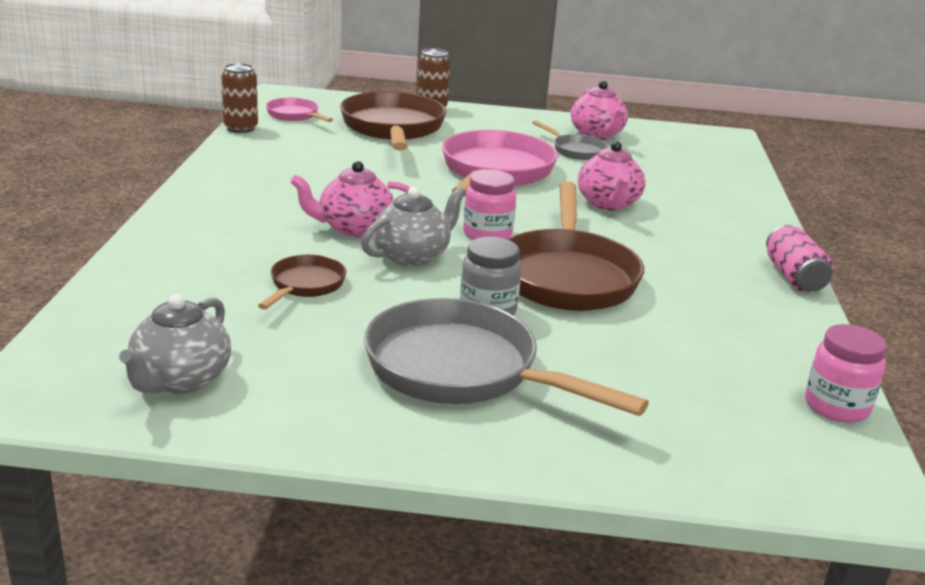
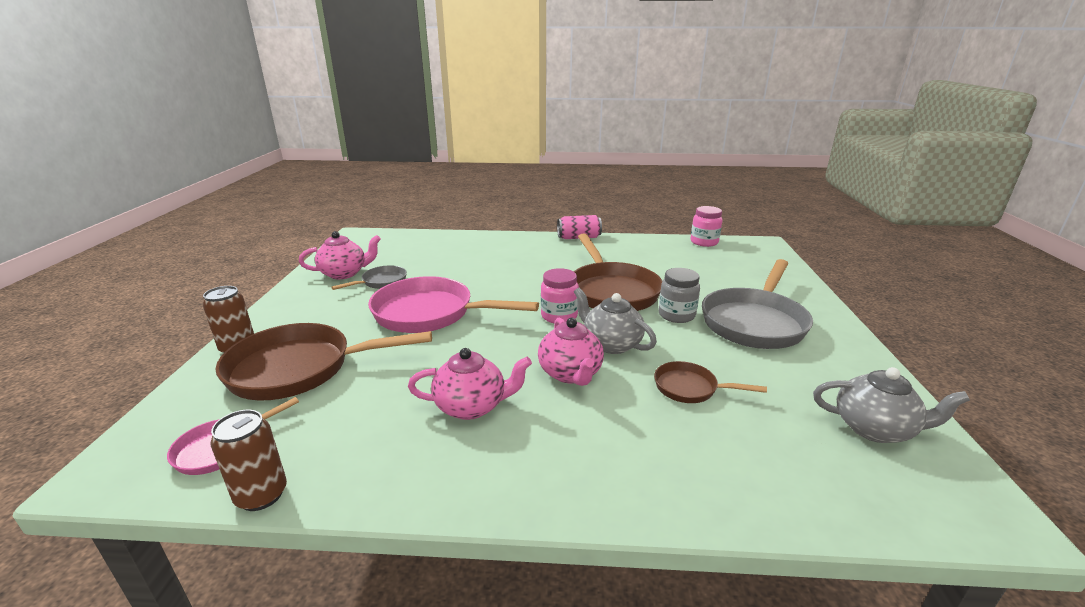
camera: 90 degrees left, 0 degrees up
(567, 276) = (611, 291): brown pan -> brown pan turned 75 degrees clockwise
(608, 203) = (490, 275): pink teapot -> pink teapot (471, 406)

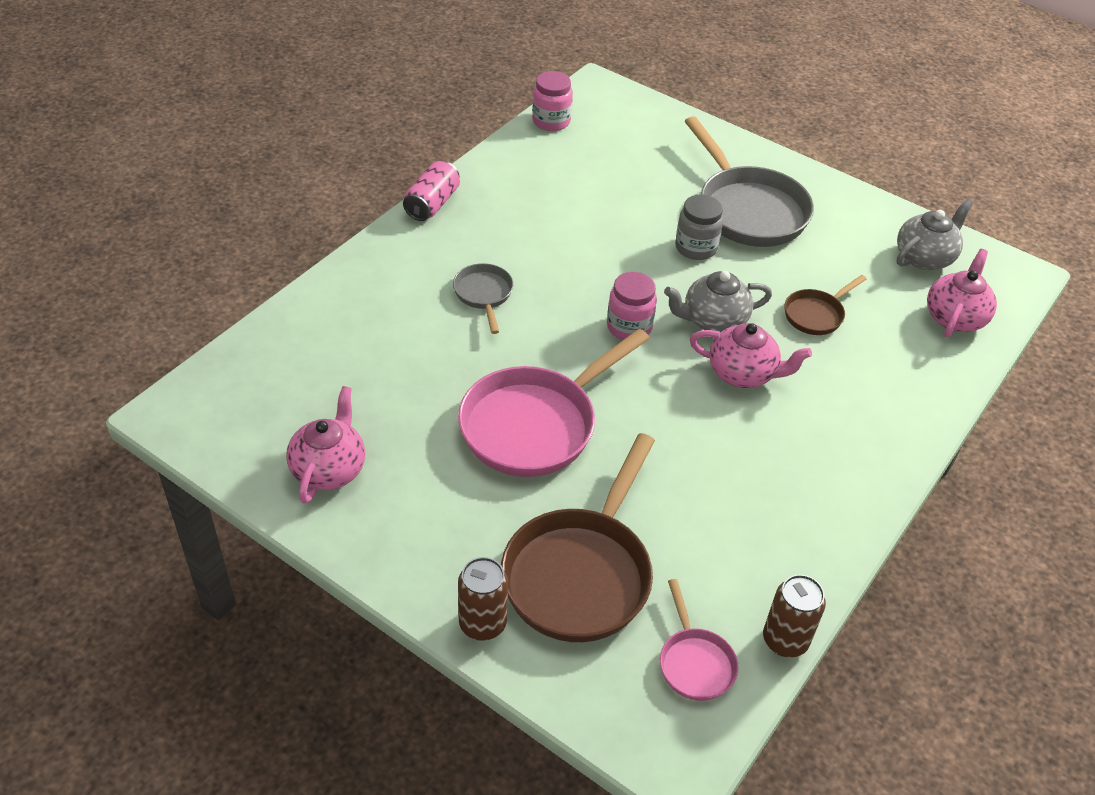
camera: 60 degrees left, 20 degrees up
(381, 282) = (398, 440): grey pan -> grey pan (484, 295)
(471, 406) = (748, 462): pink teapot -> pink teapot (955, 318)
(611, 291) = (606, 260): brown pan -> none

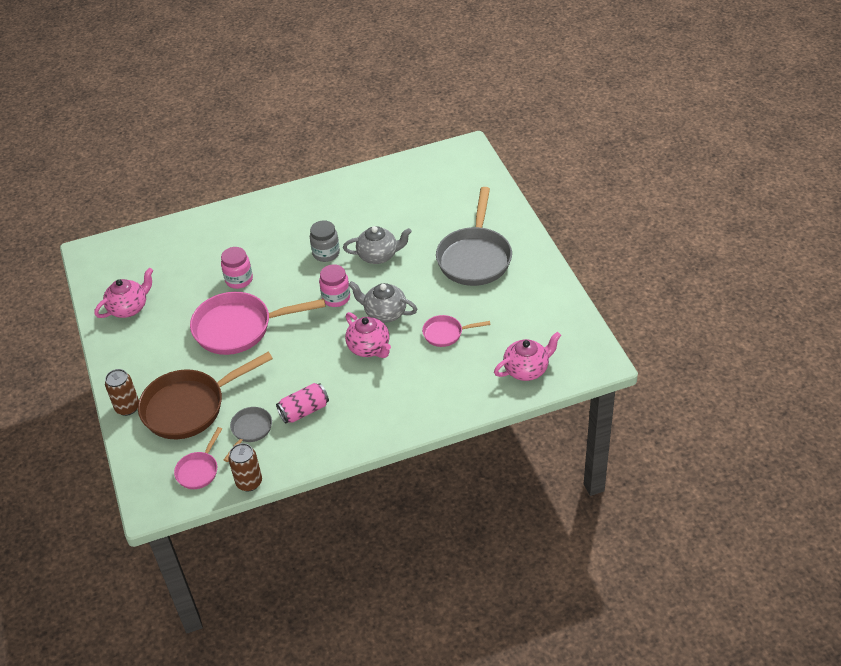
camera: 40 degrees right, 0 degrees up
(432, 204) = (303, 189): pink can -> pink can (304, 411)
(484, 295) = (280, 250): grey pan -> grey pan (250, 430)
(551, 121) = (416, 161): pink jar -> pink jar (239, 280)
(696, 248) = (419, 268): grey jar -> grey jar (326, 253)
(816, 314) = (446, 333): brown pan -> pink pan
(924, 257) = (551, 327): grey teapot -> grey teapot (378, 256)

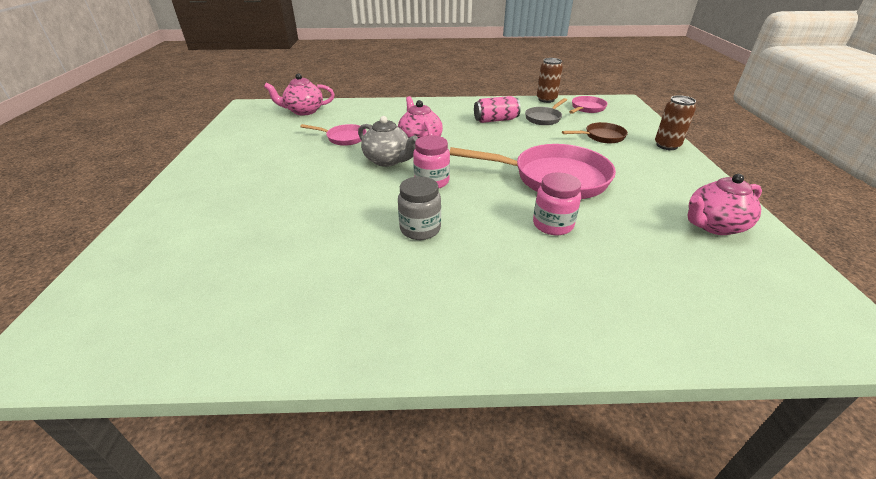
camera: 165 degrees left, 10 degrees down
(190, 407) = (601, 137): brown pan -> brown pan, size x0.49
(378, 256) = (354, 211): grey teapot -> none
(475, 257) = (248, 185): grey pan -> none

